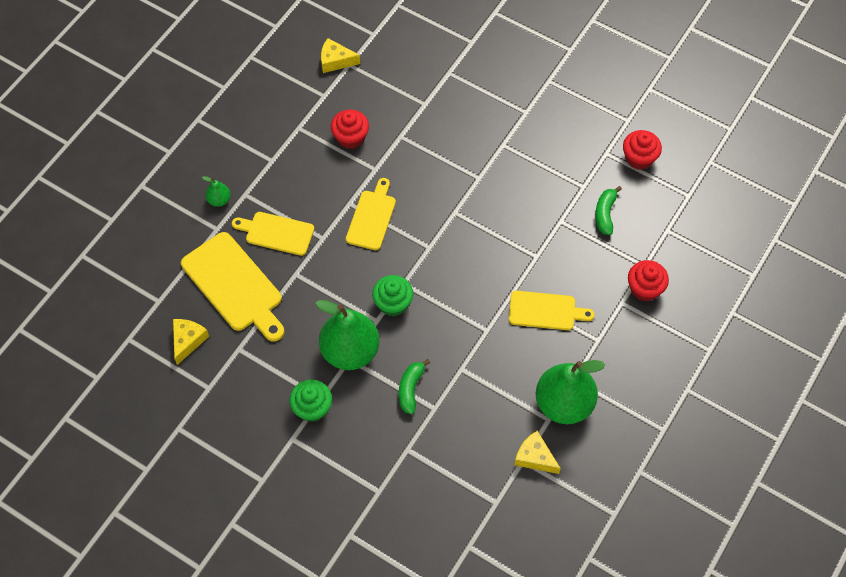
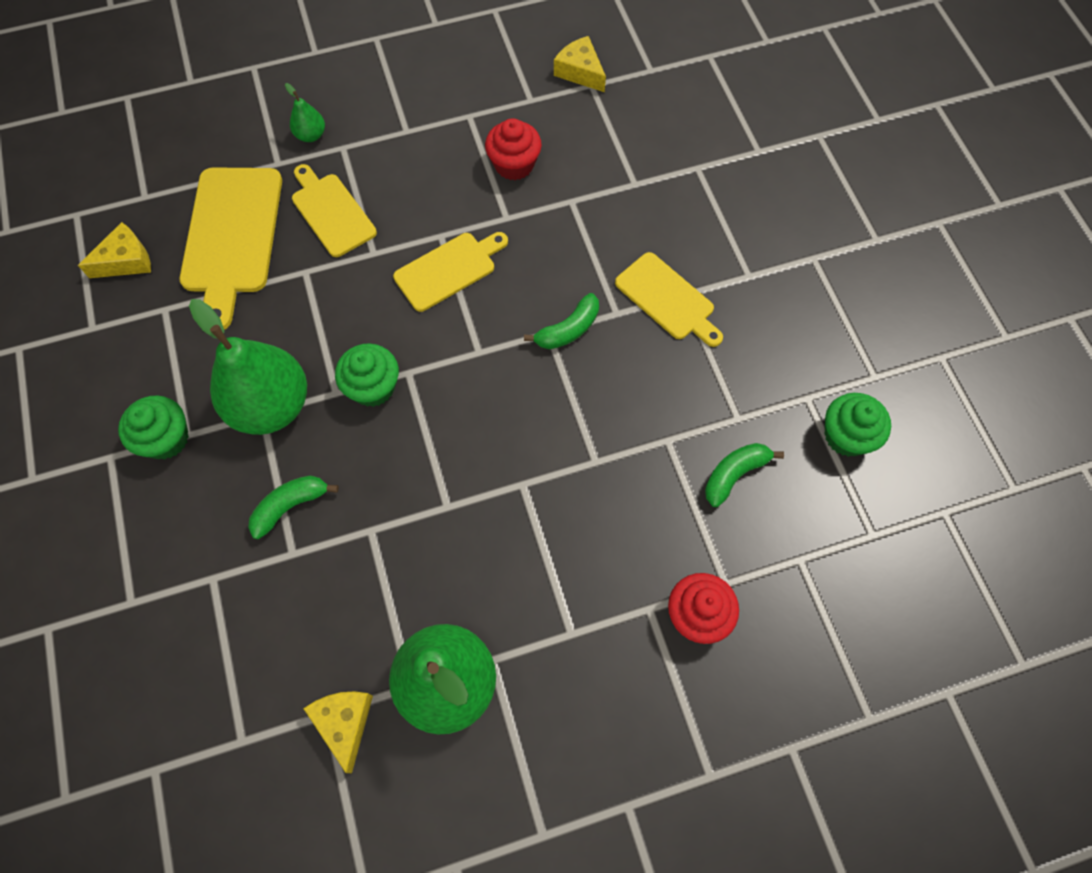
camera: 40 degrees right, 5 degrees up
(463, 203) = (568, 329): none -> green banana
(545, 311) = (540, 540): yellow cutting board -> yellow cutting board (667, 299)
(639, 158) = (846, 436): red cupcake -> green cupcake

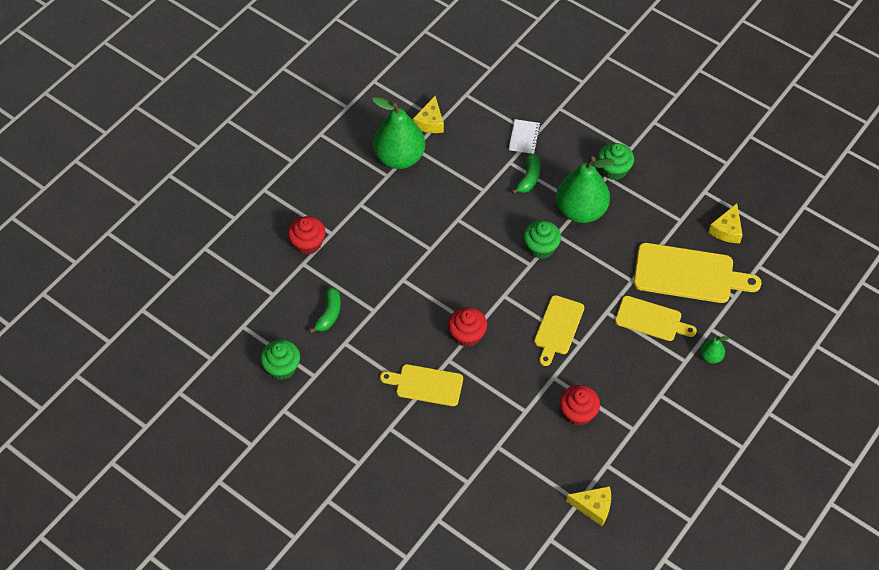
camera: 145 degrees right, 10 degrees down
(231, 584) = (524, 137): none -> white notebook
(232, 236) = (688, 274): yellow cutting board -> yellow cutting board turned 135 degrees clockwise
(344, 723) = (430, 122): yellow cheese -> yellow cheese turned 60 degrees clockwise
(568, 329) = (467, 335): green banana -> red cupcake

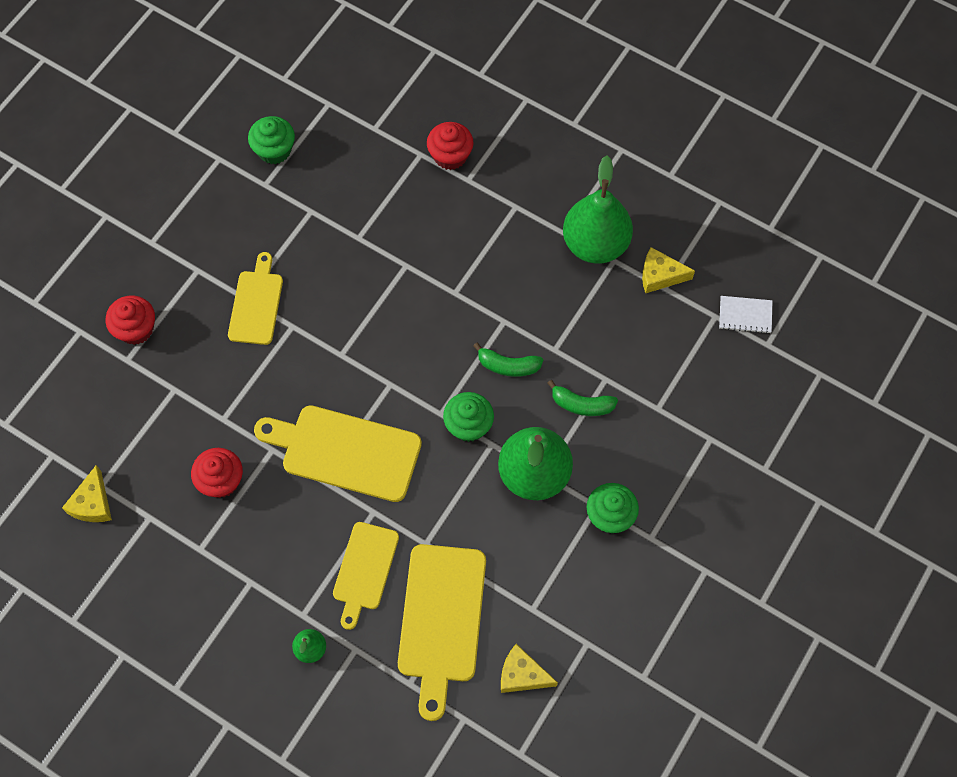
camera: 85 degrees right, 10 degrees up
(329, 314) = (350, 190): green banana -> green banana (508, 365)
(467, 335) = (329, 345): red cupcake -> red cupcake (136, 329)
(524, 137) = (651, 395): white notebook -> white notebook (745, 315)
(558, 328) = (345, 452): yellow cutting board -> yellow cutting board, size x1.59

